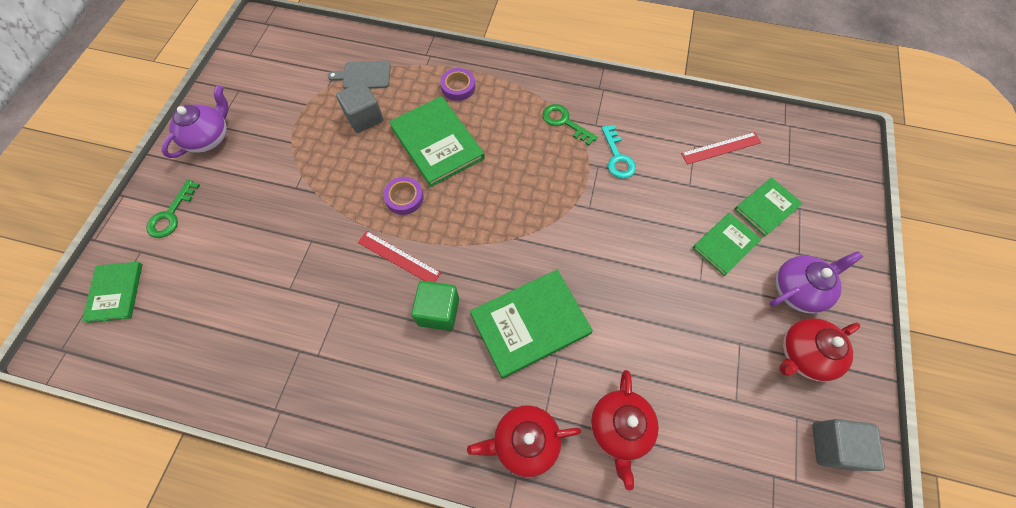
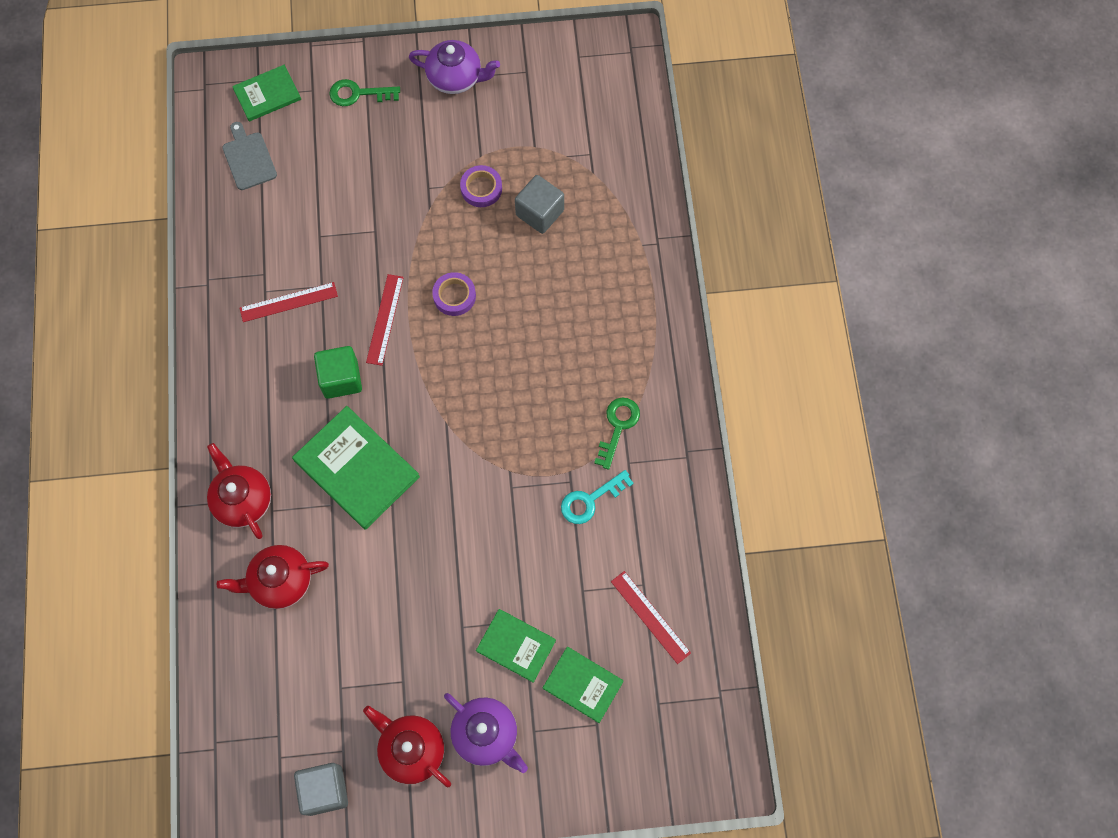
camera: 70 degrees right, 5 degrees up
(340, 336) = (288, 302): none -> red ruler
(364, 75) = (598, 186): grey cutting board -> grey cutting board (249, 158)
(437, 143) = (536, 300): green book -> none
(458, 87) = (622, 292): purple tape -> purple tape (481, 188)

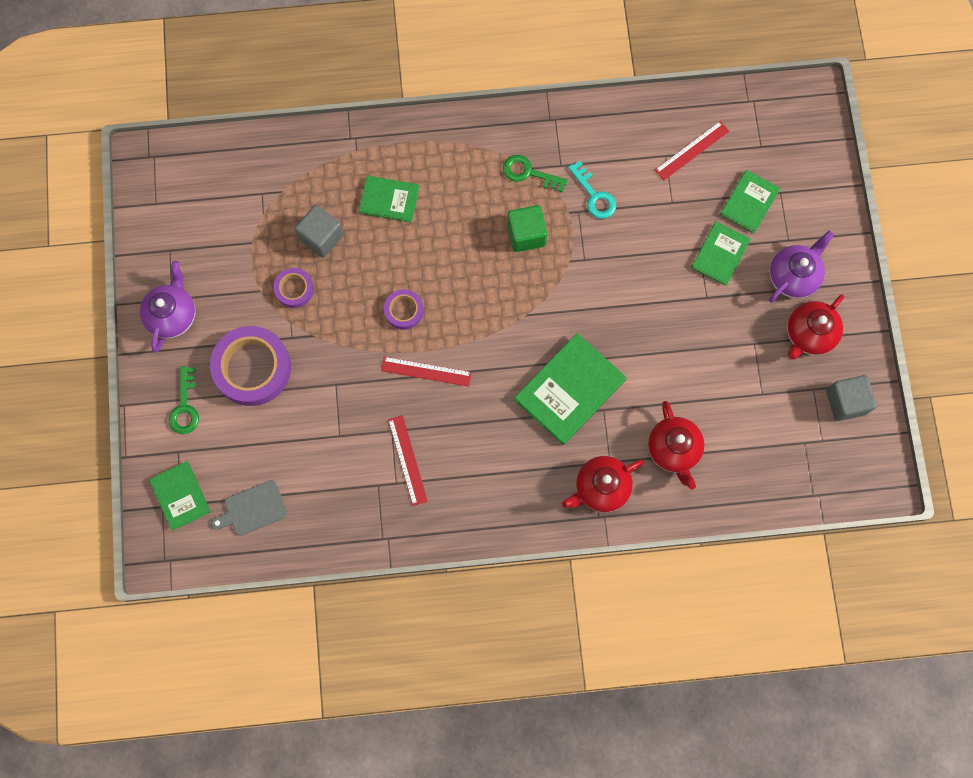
camera: 90 degrees left, 5 degrees up
(341, 379) = (484, 408): green cube -> green cube (526, 235)
(396, 153) = (252, 368): none -> purple tape
(584, 279) = (389, 199): none -> green book

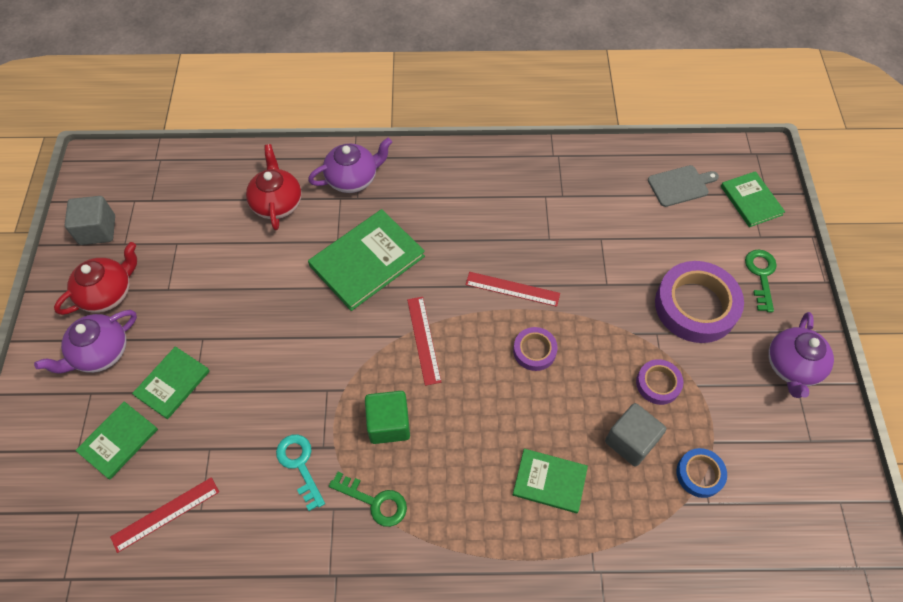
camera: 175 degrees left, 15 degrees down
(266, 215) = (699, 474): none -> blue tape
(407, 460) = (534, 213): red ruler -> red ruler (423, 340)
(601, 488) = (353, 179): red teapot -> purple teapot

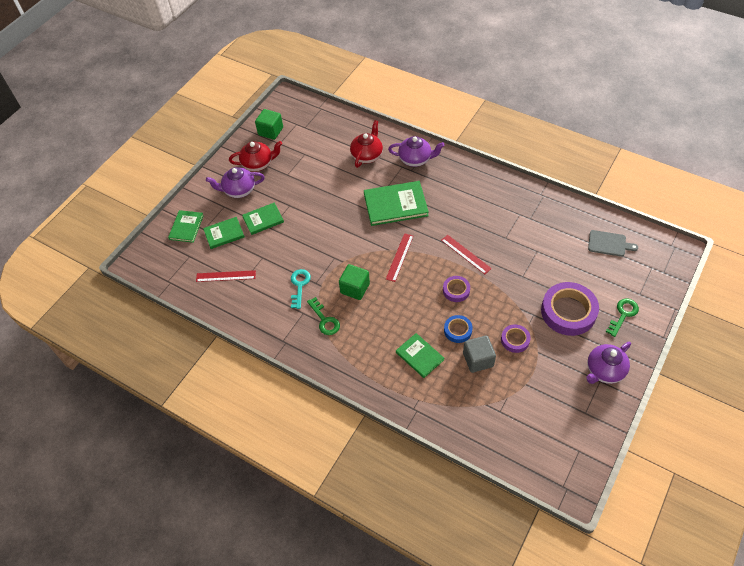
camera: 35 degrees right, 5 degrees down
(97, 230) = (270, 131): grey cube -> green cube
(699, 474) = (505, 395): blue tape -> blue tape (457, 330)
(751, 200) = (649, 271): green book -> green book (186, 227)

